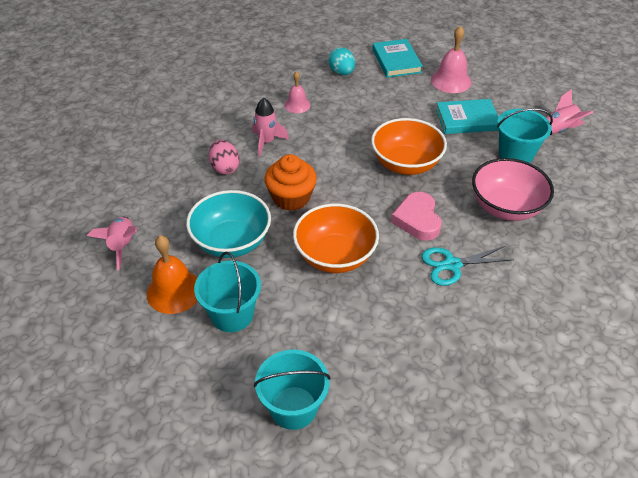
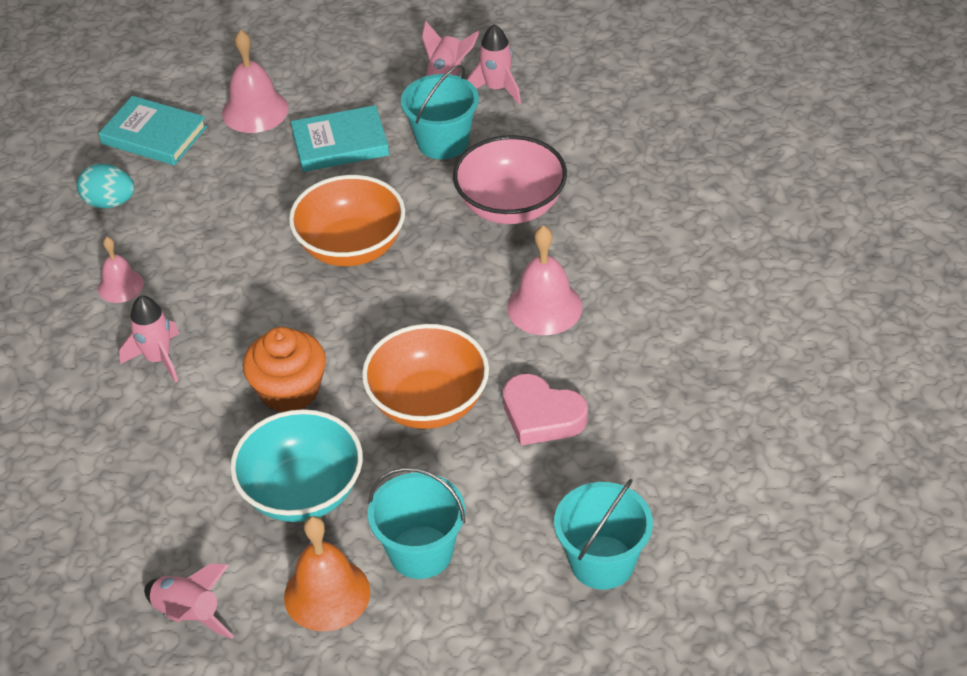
camera: 50 degrees left, 0 degrees up
(225, 168) = (159, 430): pink egg -> none
(417, 219) = (450, 294): pink heart -> pink heart (542, 415)
(452, 265) = (544, 307): turquoise scissors -> pink bell
(467, 120) = (340, 143): turquoise book -> turquoise book turned 45 degrees clockwise
(579, 152) = (496, 89): none -> pink rocket

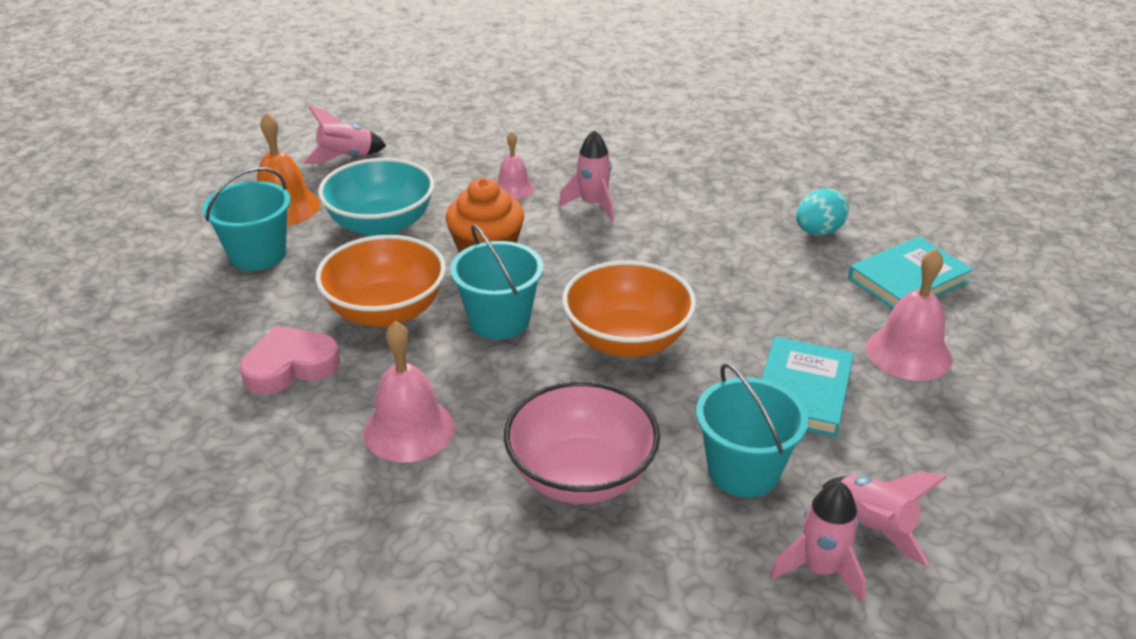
camera: 120 degrees right, 10 degrees down
(120, 286) = (698, 210): pink bell -> pink bell (513, 188)
(602, 562) = (119, 332): turquoise bucket -> turquoise bucket (499, 320)

